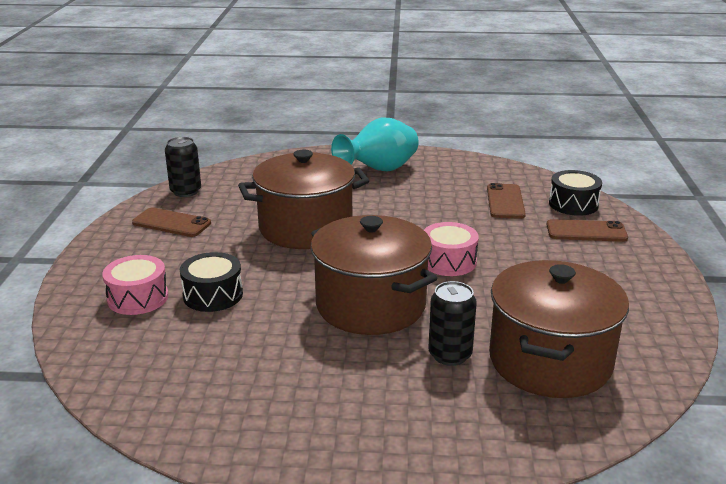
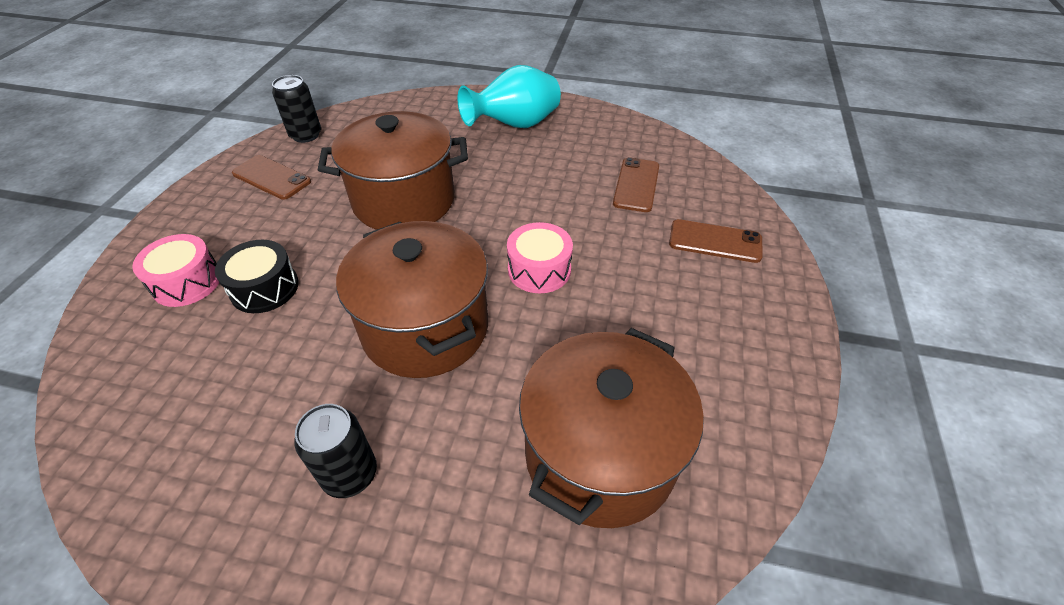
camera: 10 degrees right, 20 degrees up
(450, 355) = (484, 424): black can -> black can (350, 474)
(573, 204) = (713, 197): black drum -> none

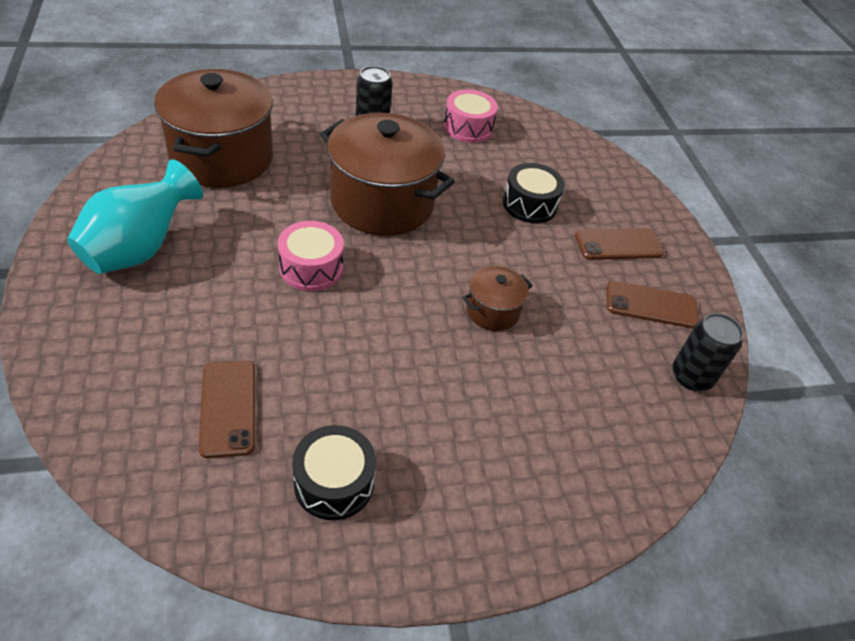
camera: 150 degrees right, 0 degrees up
(187, 282) = (591, 197): pink drum -> pink drum (468, 127)
(404, 201) = (492, 311): brown pot -> brown pot, size x0.47
(515, 125) = (443, 484): turquoise vase -> turquoise vase (140, 249)
(579, 139) = (334, 483): none -> black drum
(715, 241) = (123, 343): brown phone -> brown phone (618, 244)

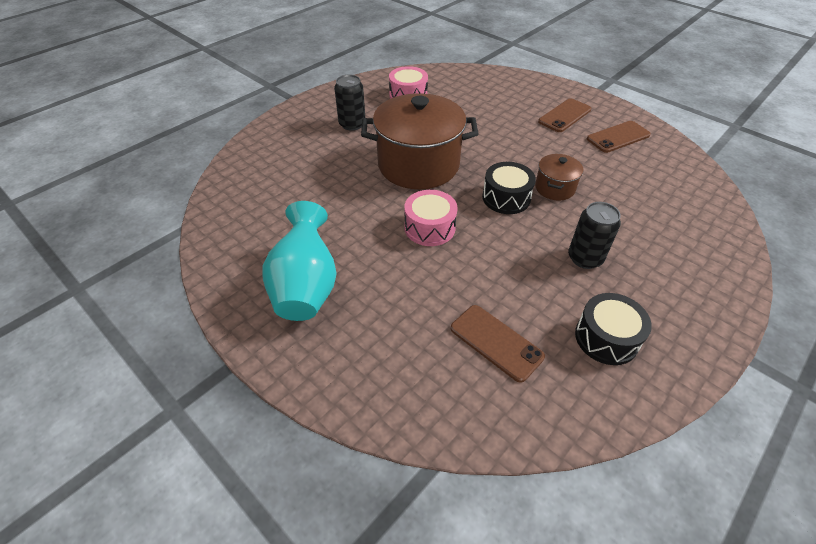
camera: 30 degrees left, 0 degrees up
(221, 157) = (281, 196): brown pot -> none
(529, 204) = (496, 120): black drum -> black drum (506, 198)
(691, 376) = (679, 161): black can -> black can (585, 258)

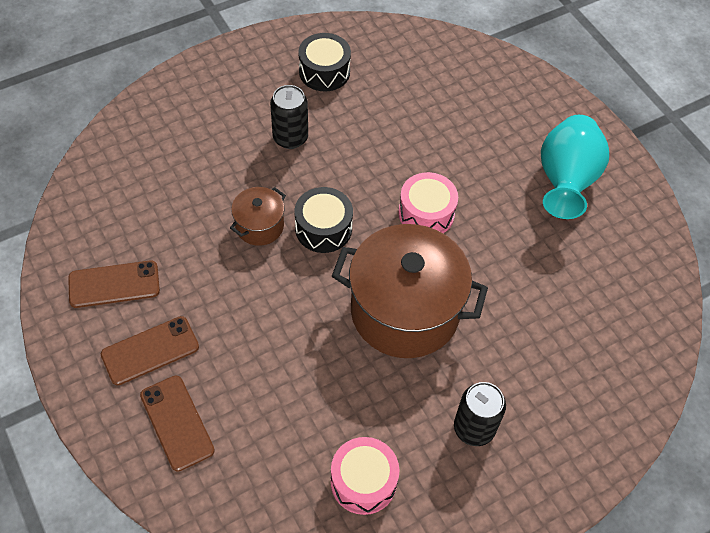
camera: 165 degrees left, 10 degrees up
(496, 342) = (414, 92): brown phone -> brown phone (177, 422)

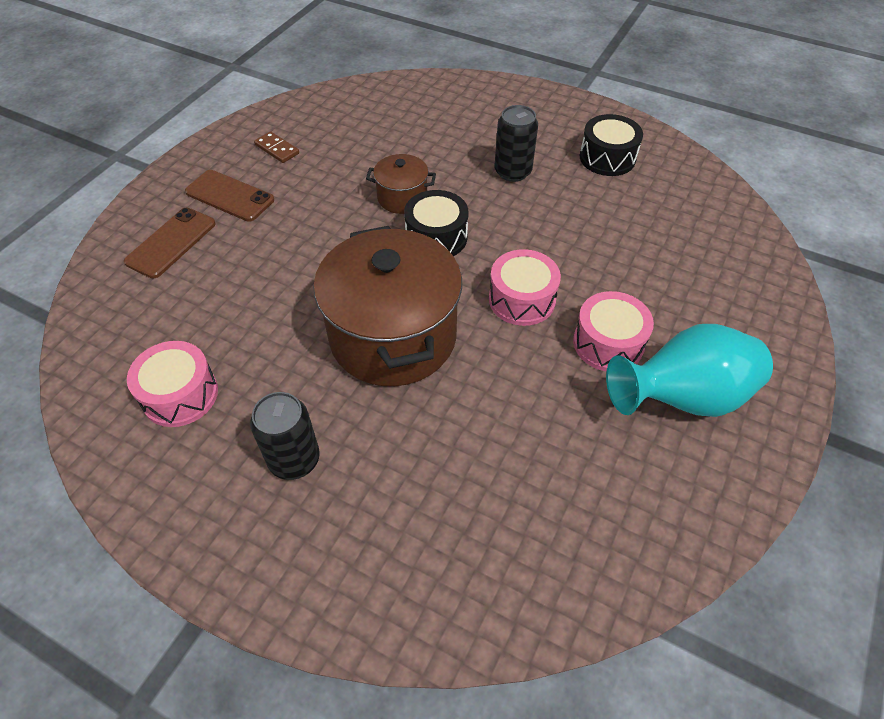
camera: 60 degrees right, 5 degrees down
(114, 284) = (277, 149): brown phone -> brown domino
(498, 190) = (608, 343): none -> pink drum

